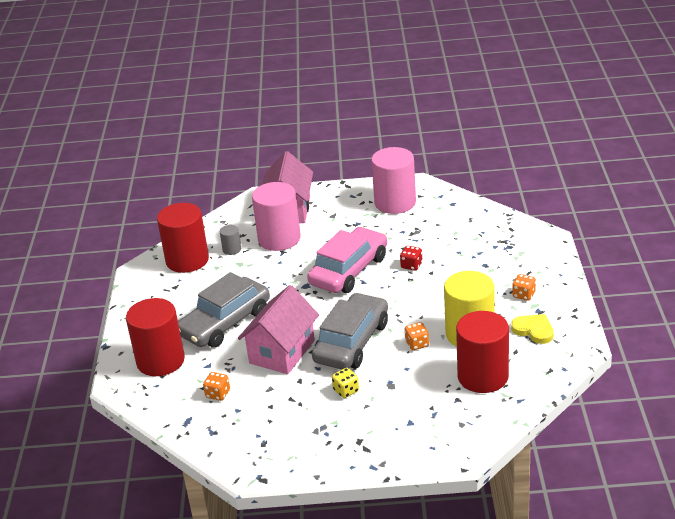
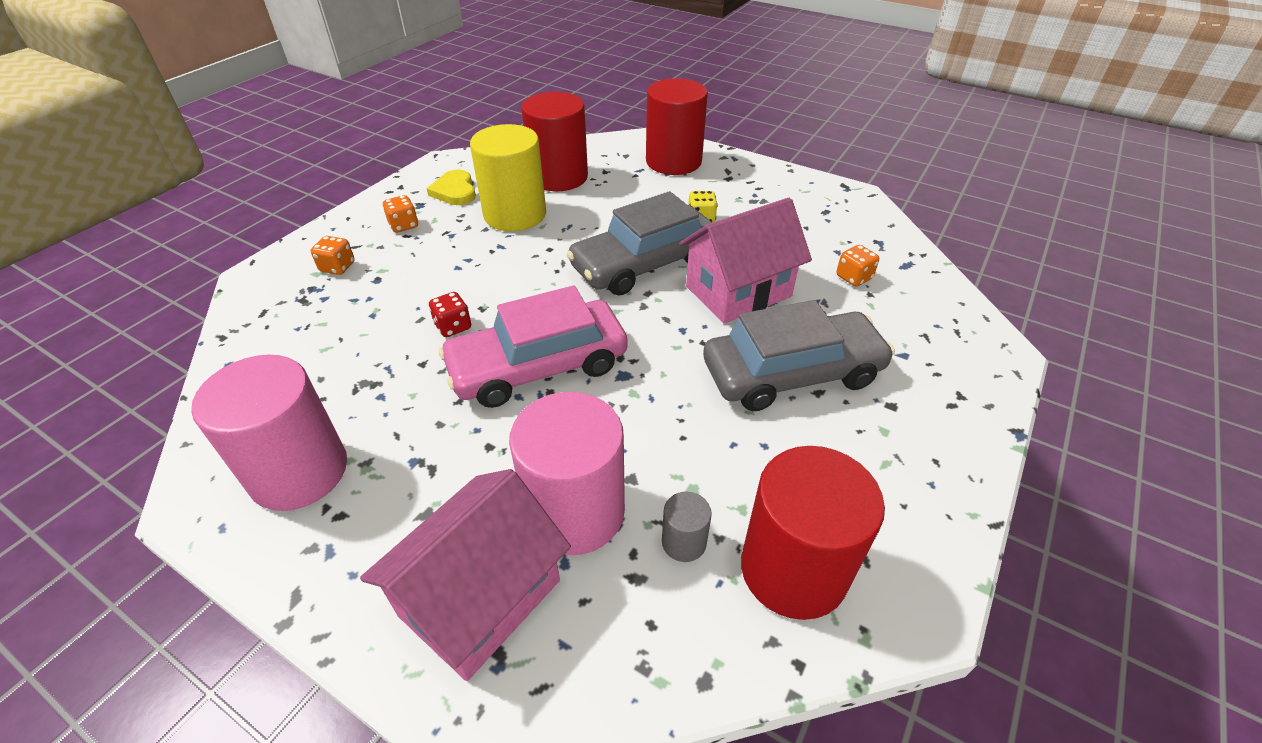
camera: 150 degrees left, 10 degrees up
(160, 361) = (921, 358): red cylinder -> red cylinder (673, 161)
(417, 344) = (578, 229): orange dice -> orange dice (337, 267)

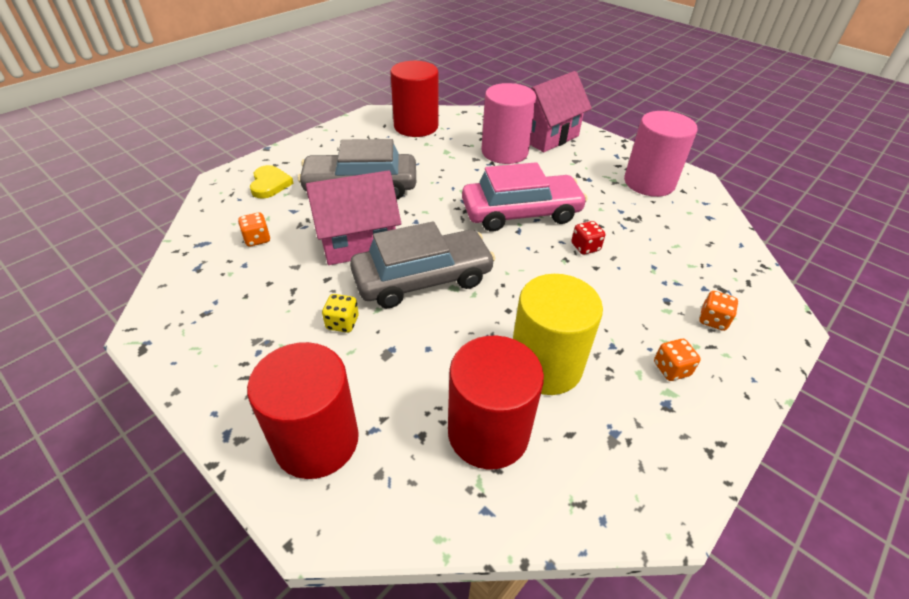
camera: 170 degrees left, 0 degrees up
(455, 191) = (628, 426): yellow heart -> yellow heart (270, 184)
(684, 542) = (457, 138): grey cylinder -> none

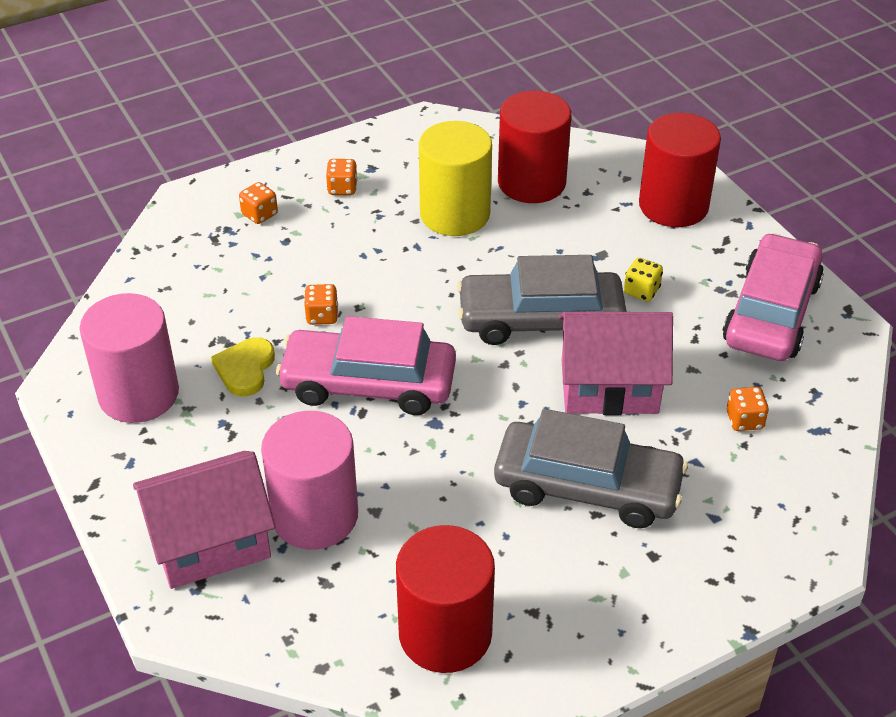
camera: 160 degrees left, 0 degrees up
(221, 328) = (771, 313): none -> pink car
(270, 184) = (735, 527): yellow heart -> yellow heart (245, 369)
(585, 247) = (322, 316): red dice -> orange dice

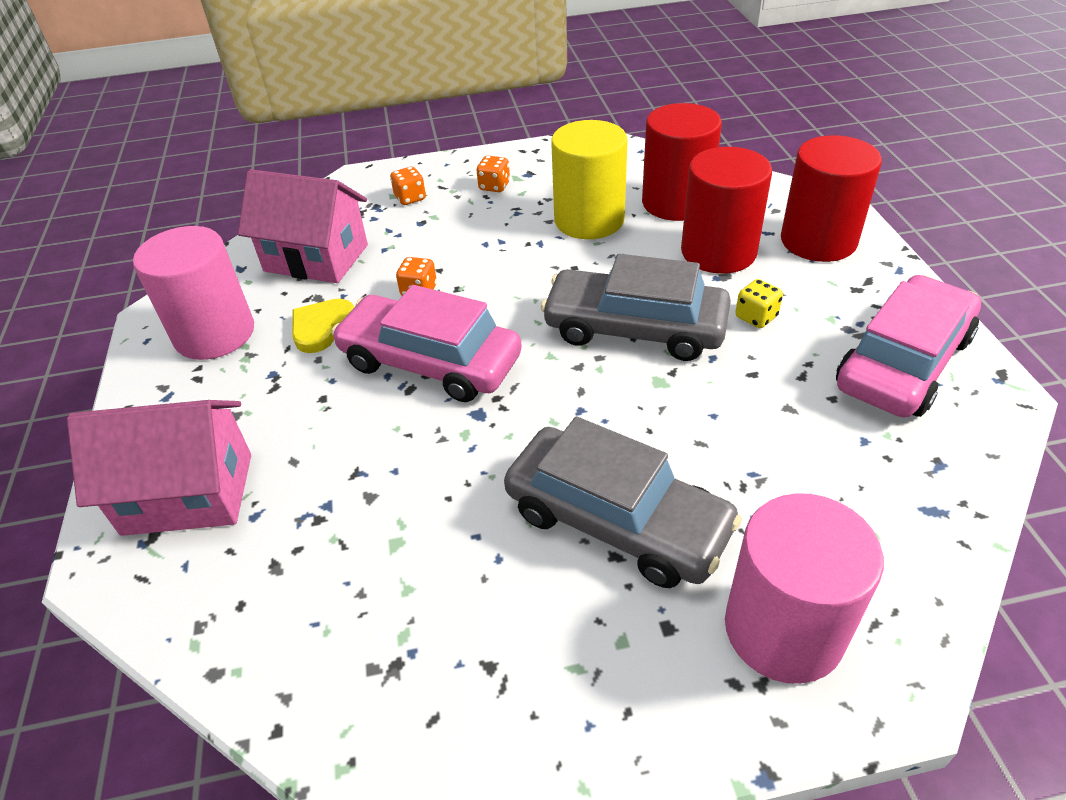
camera: 20 degrees right, 0 degrees up
(315, 516) = (305, 488): pink cylinder -> pink cylinder (783, 629)
(445, 634) = (372, 667): red cylinder -> red cylinder (718, 252)
(609, 386) = (684, 410): pink house -> pink house (316, 258)
(744, 420) = (837, 479): orange dice -> none

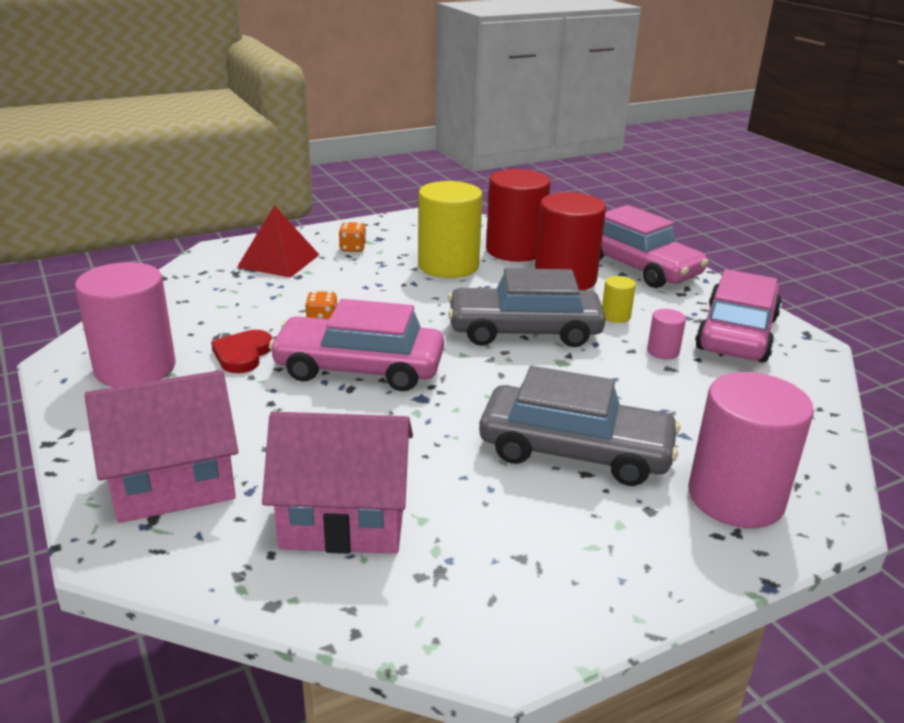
camera: 20 degrees left, 15 degrees down
(316, 258) = (209, 307): pink house -> pink house (344, 520)
(322, 327) = (242, 354): yellow heart -> red heart
(410, 198) = (278, 260): orange dice -> red pyramid
(756, 317) = (615, 316): yellow dice -> yellow cylinder
(791, 381) = (663, 352): none -> pink cylinder
(818, 241) = (637, 267): red cylinder -> pink car

